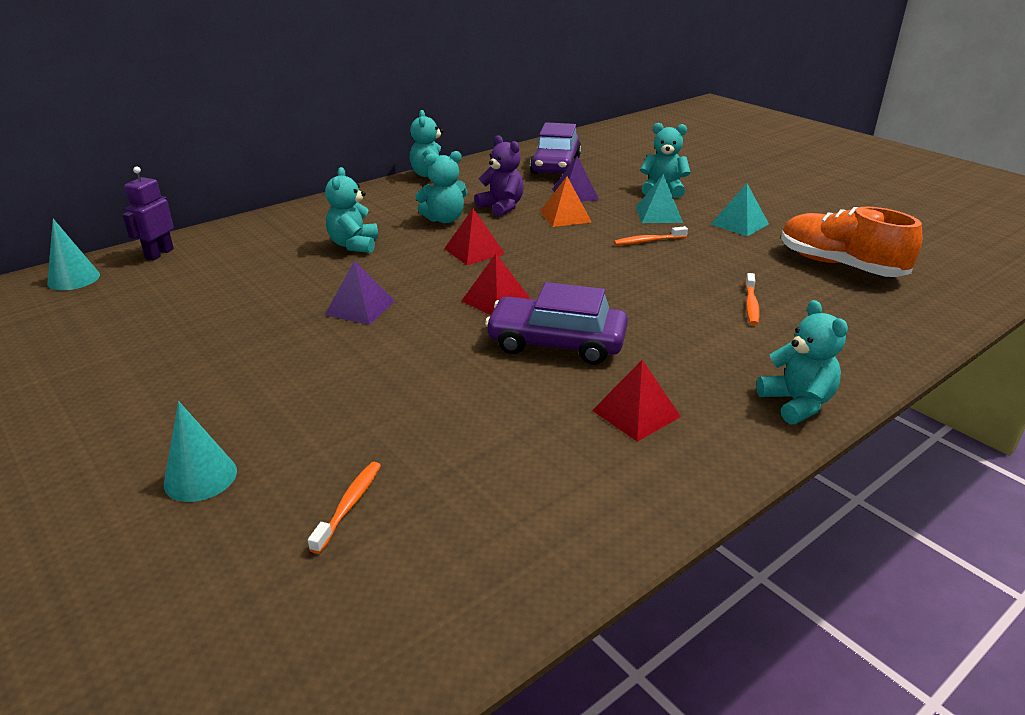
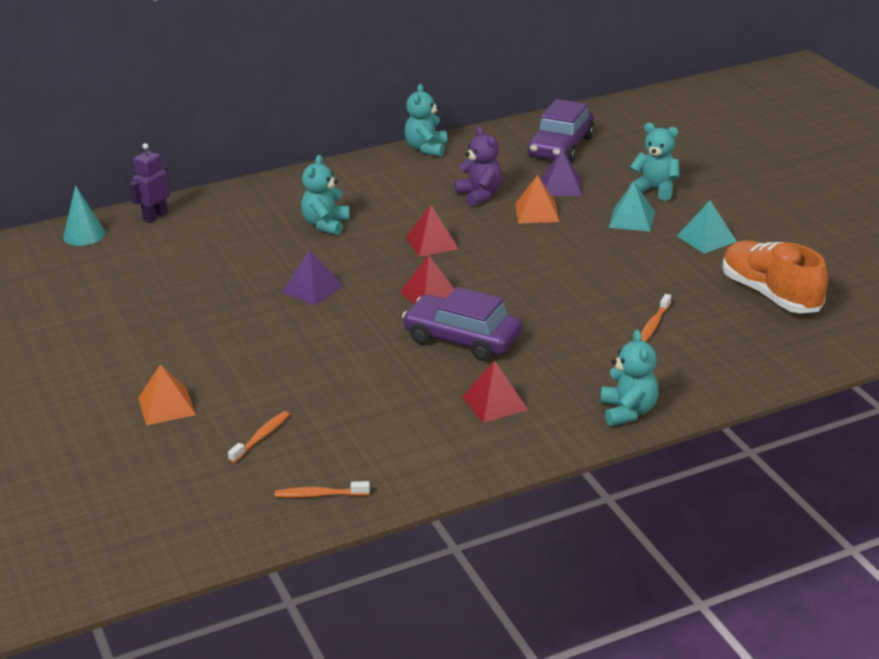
camera: 15 degrees right, 0 degrees up
(200, 477) = (166, 406): turquoise cone -> orange pyramid
(444, 219) = (418, 204): turquoise teddy bear -> none
(648, 241) = (601, 249): orange toothbrush -> orange toothbrush (319, 495)

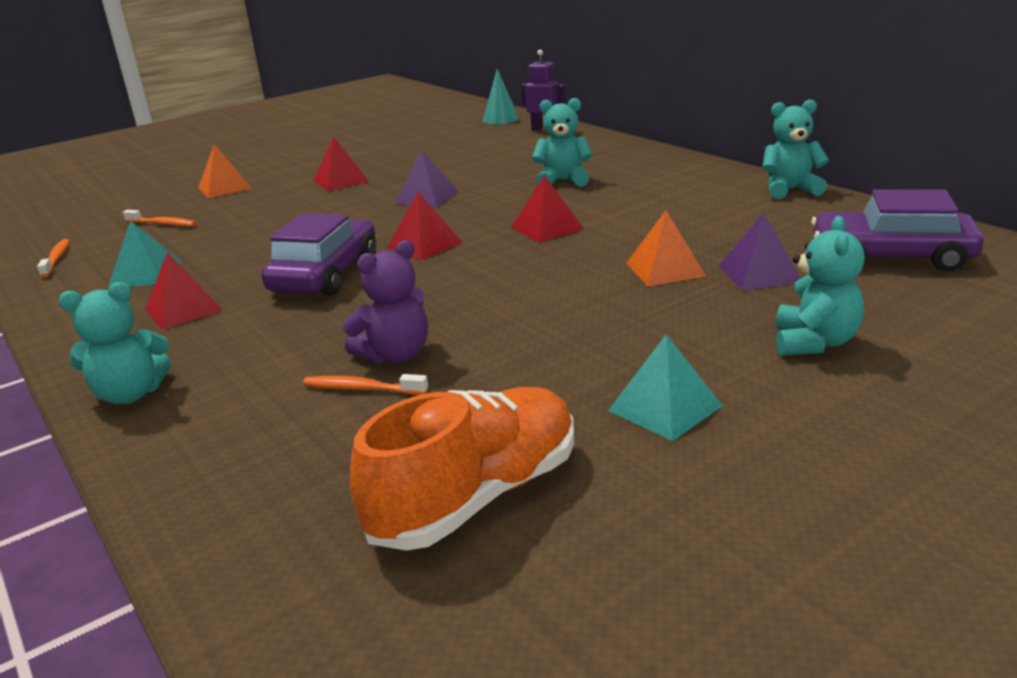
camera: 80 degrees right, 5 degrees down
(215, 333) = (341, 181): none -> red pyramid
(480, 195) = (688, 232): purple teddy bear -> purple teddy bear (395, 355)
(632, 219) = (692, 335): turquoise pyramid -> turquoise pyramid (146, 274)

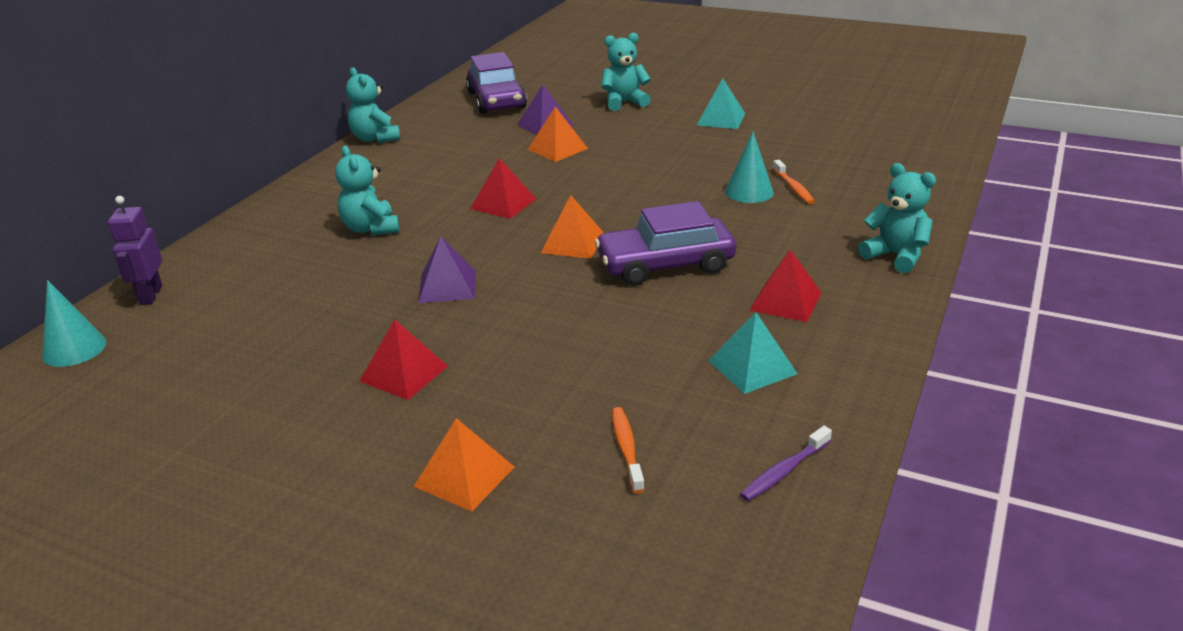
camera: 120 degrees left, 5 degrees up
(56, 259) = (784, 471): orange toothbrush -> purple toothbrush
(395, 355) = (749, 192): purple teddy bear -> turquoise cone
(424, 245) = (573, 243): red pyramid -> orange pyramid
(476, 497) = (832, 136): orange shoe -> none

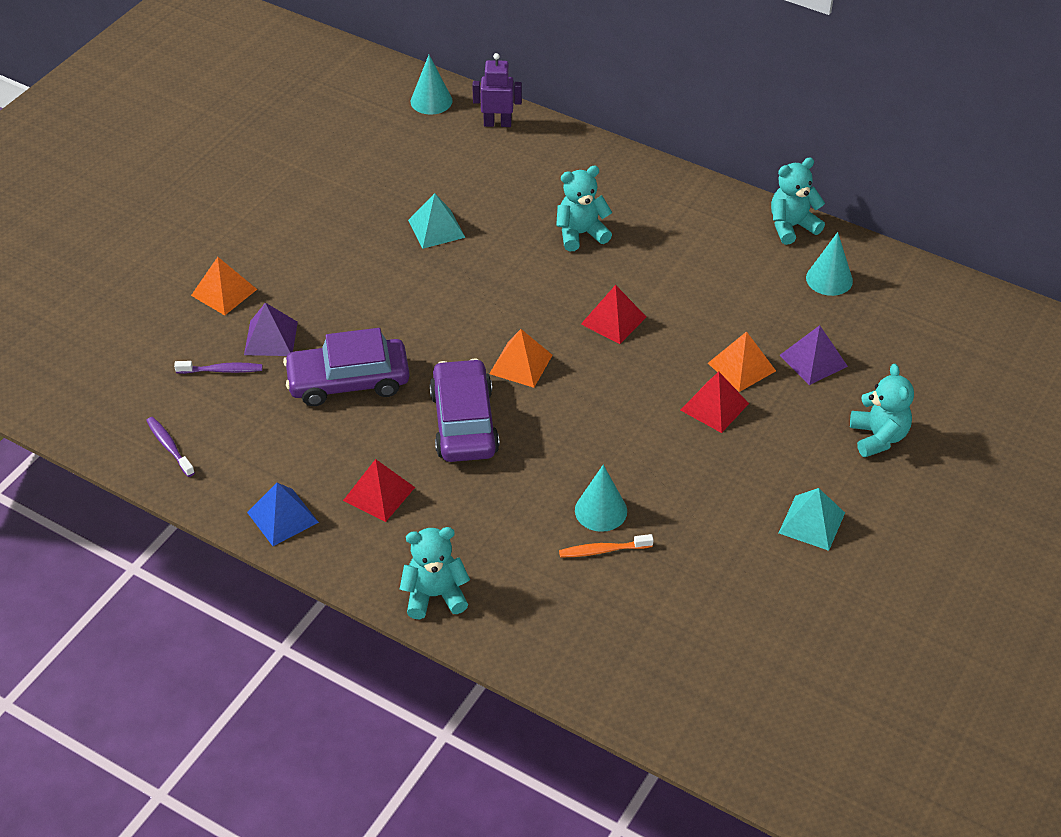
camera: 95 degrees right, 15 degrees up
(404, 373) = (347, 261): red pyramid -> red pyramid (714, 406)
(446, 123) = (829, 279): none -> turquoise cone
(447, 286) = (465, 283): purple pyramid -> purple pyramid (270, 338)
(496, 100) = (898, 322): purple car -> purple car (348, 381)
(626, 449) = (222, 370): orange toothbrush -> purple toothbrush
(752, 367) = (291, 453): turquoise pyramid -> turquoise pyramid (436, 228)
(852, 358) = (282, 517): none -> blue pyramid
(896, 256) = (435, 595): turquoise teddy bear -> turquoise teddy bear turned 150 degrees counterclockwise

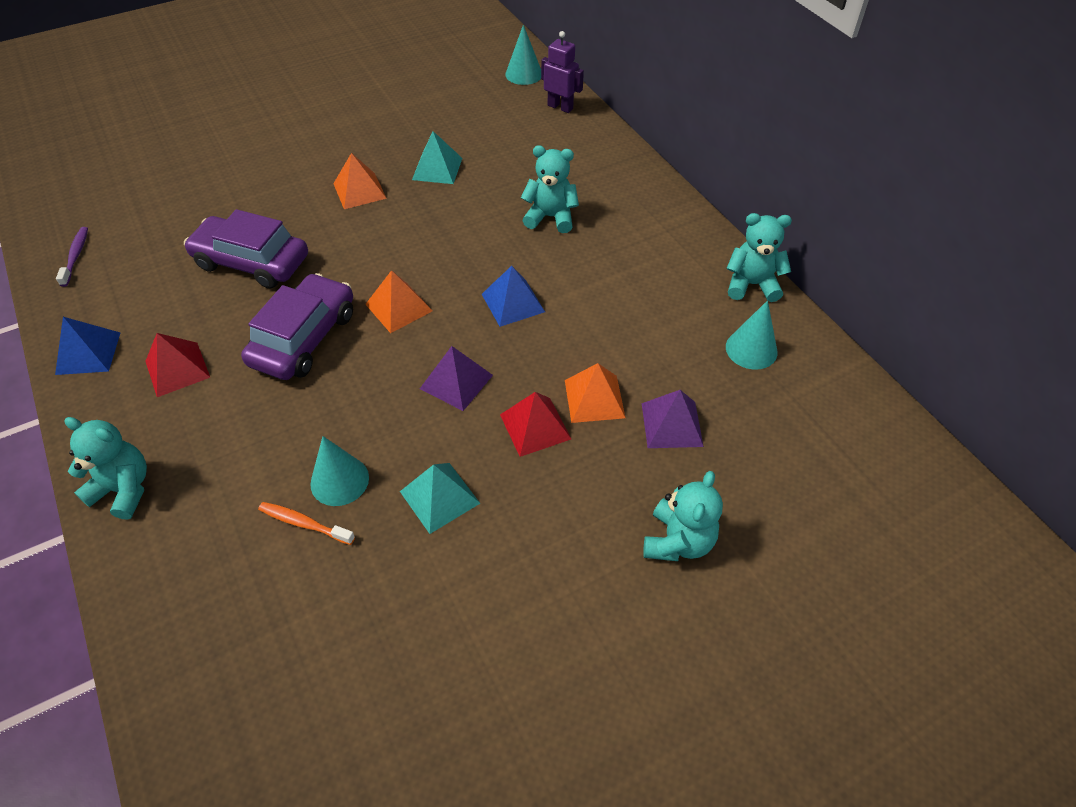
camera: 30 degrees right, 5 degrees up
(222, 370) = (173, 213): purple toothbrush -> none
(224, 292) = (236, 156): orange pyramid -> orange pyramid (359, 190)
(270, 338) = (232, 203): purple pyramid -> purple pyramid (456, 381)
(613, 320) = (513, 303): red pyramid -> blue pyramid
(811, 523) = (530, 604): turquoise pyramid -> turquoise pyramid (439, 497)

